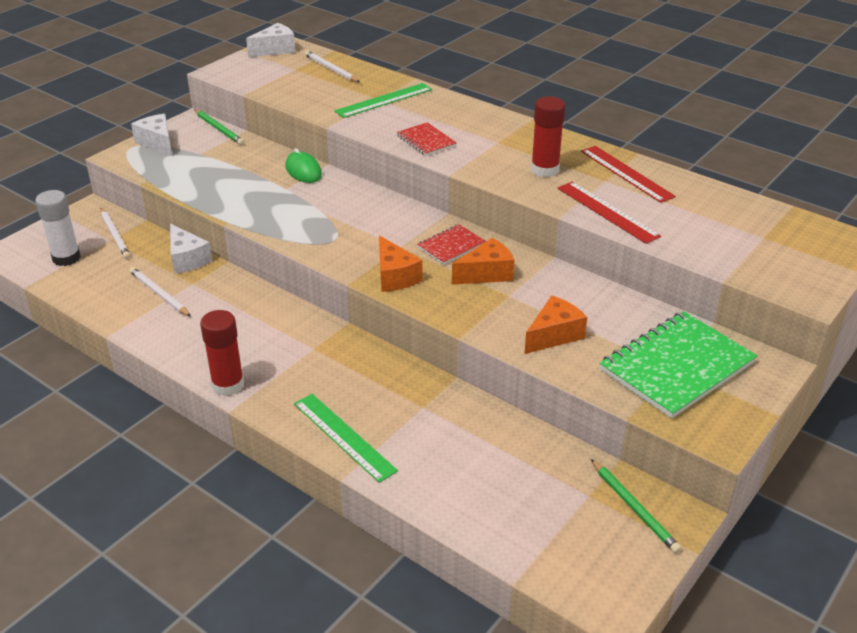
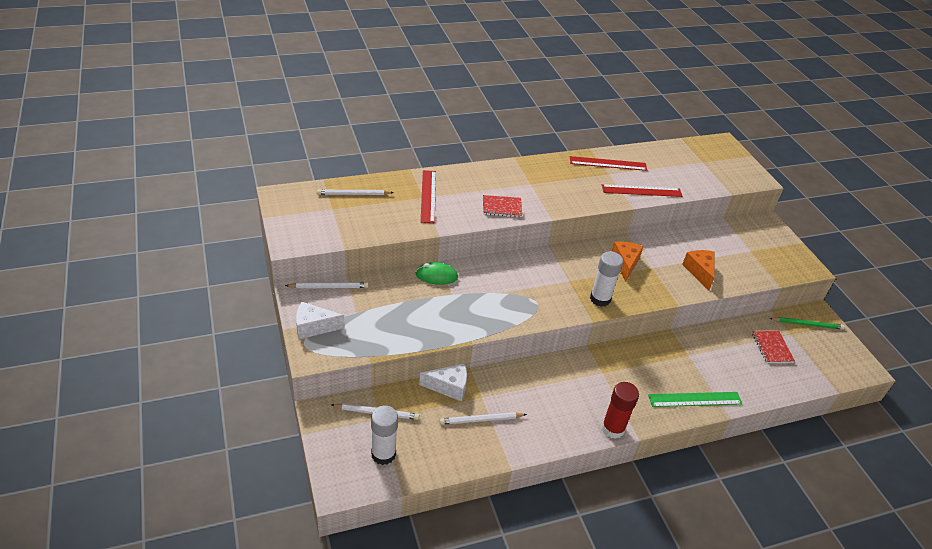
camera: 60 degrees left, 5 degrees up
(219, 129) = (329, 287): green pencil -> white pencil
(275, 50) = (287, 202): white cheese -> none
(384, 100) = (428, 196): green ruler -> red ruler
(395, 276) = (600, 299): orange cheese -> white glue stick
(451, 246) = (585, 261): red notebook -> red notebook (772, 348)
(544, 170) = (579, 186): red glue stick -> none
(676, 366) = (750, 249): green notebook -> none

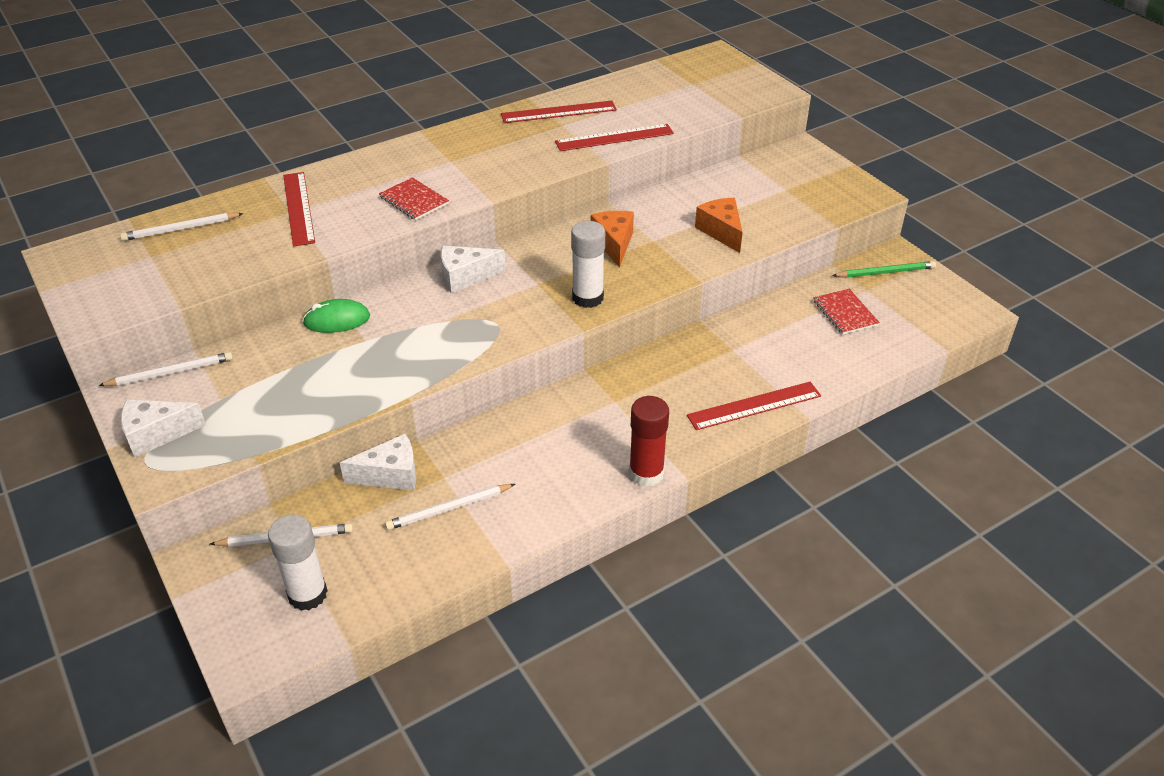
camera: 10 degrees left, 0 degrees up
(502, 207) = (414, 200): red notebook -> red notebook turned 60 degrees clockwise
(523, 265) = (465, 277): none -> white cheese
(695, 399) = (754, 406): green ruler -> red ruler

